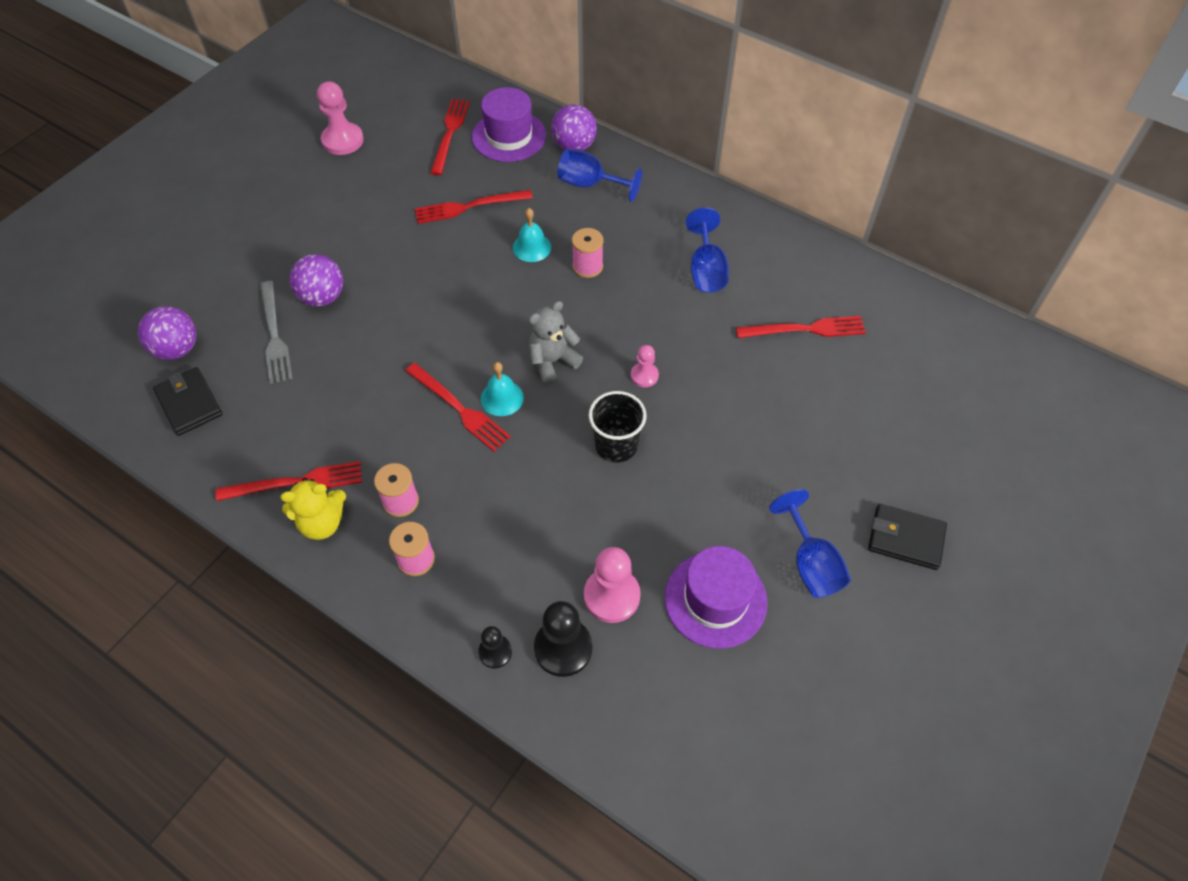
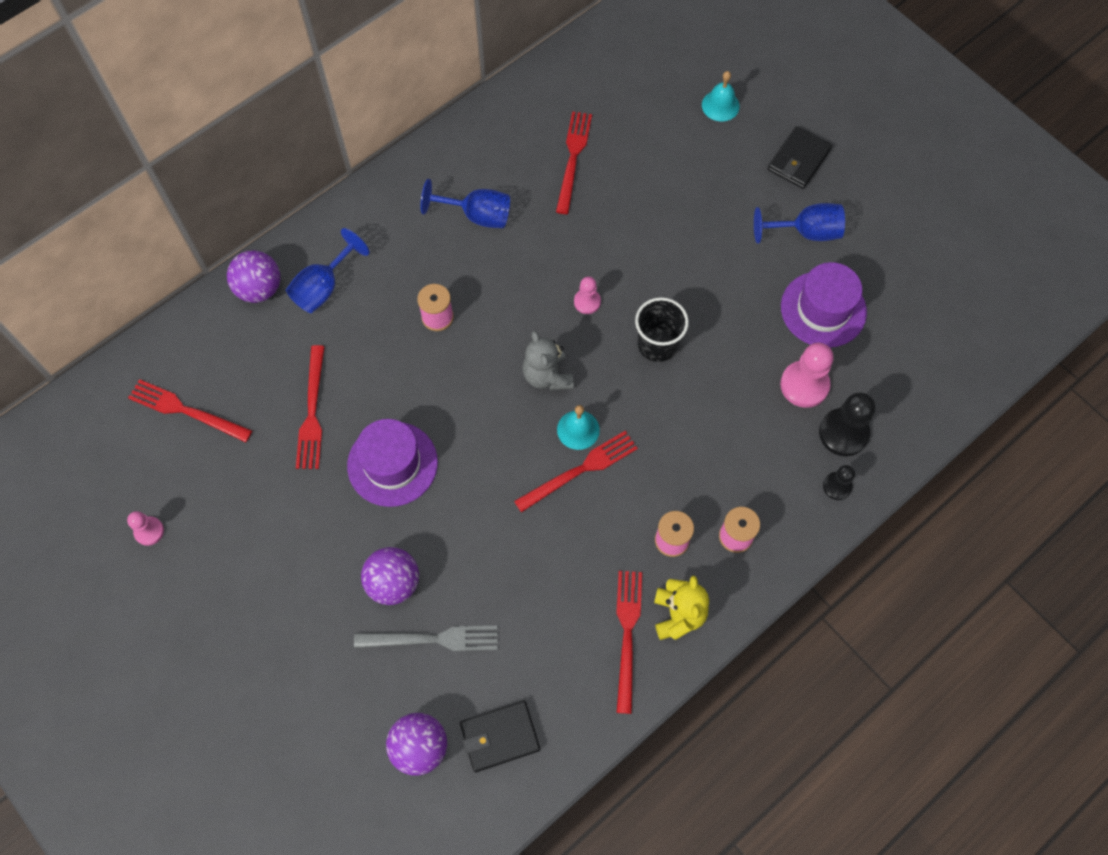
camera: 75 degrees left, 10 degrees up
(342, 140) = (149, 531): pink pawn -> pink pawn, size x0.57
(509, 136) = (216, 350): purple hat -> purple hat (392, 464)
(532, 247) = (393, 362): turquoise bell -> turquoise bell (720, 105)

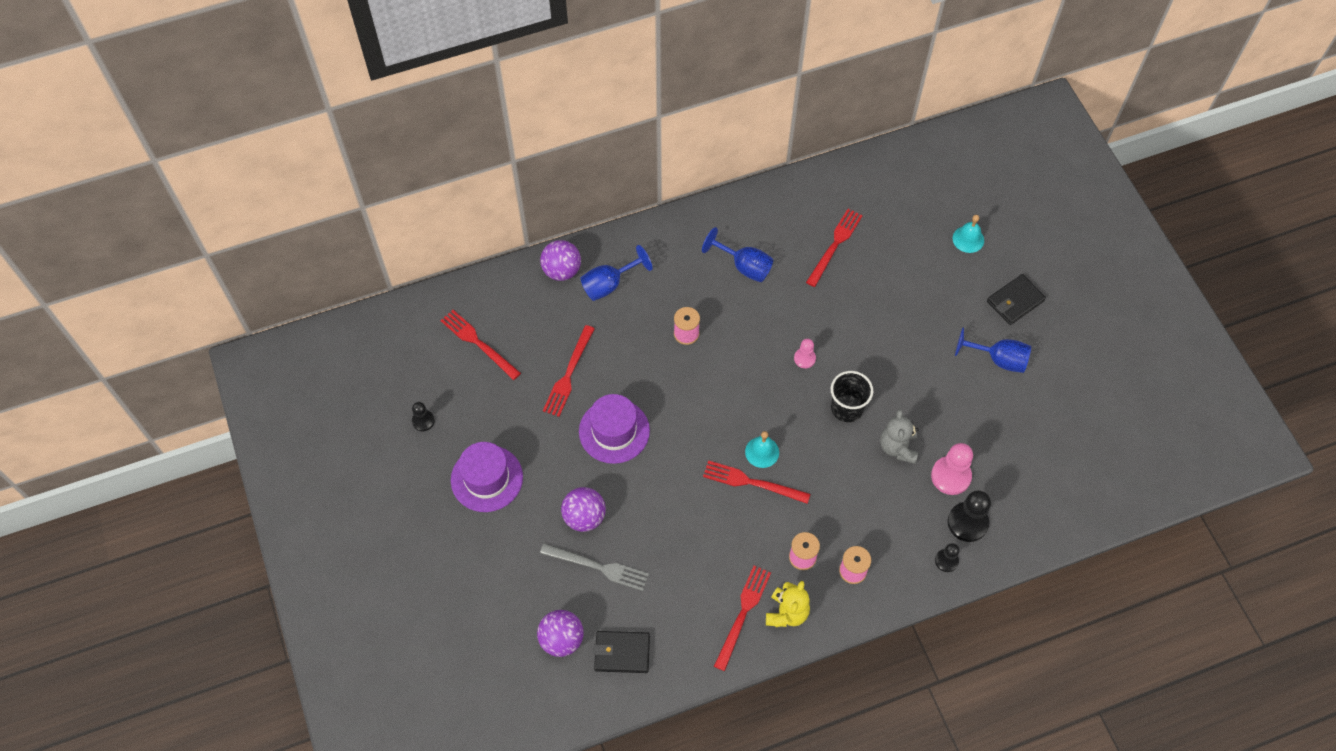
camera: 20 degrees right, 5 degrees down
(149, 531) = (423, 421): pink pawn -> black pawn
(547, 376) = (753, 404): grey teddy bear -> grey teddy bear (898, 447)
(580, 470) = (752, 482): red fork -> red fork turned 150 degrees counterclockwise
(823, 309) = (989, 423): purple hat -> purple hat (487, 478)

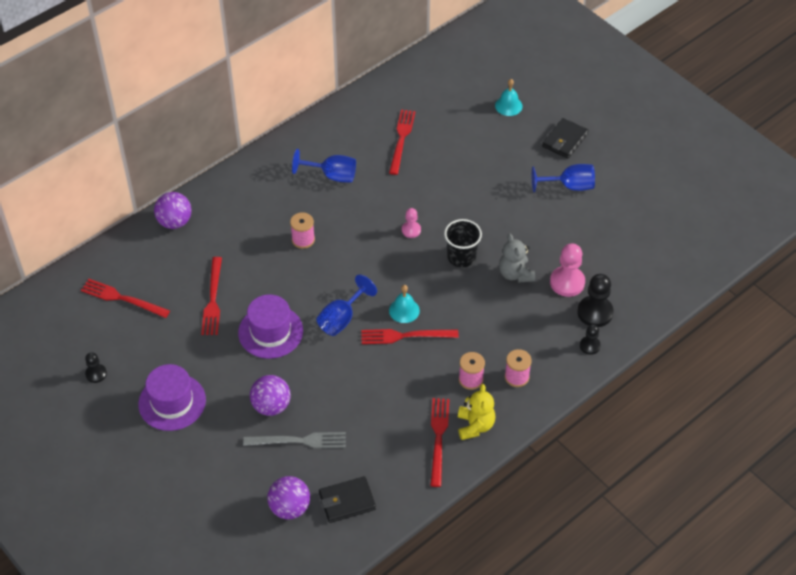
camera: 20 degrees left, 10 degrees down
(609, 284) = (221, 221): blue goblet -> blue goblet (341, 319)

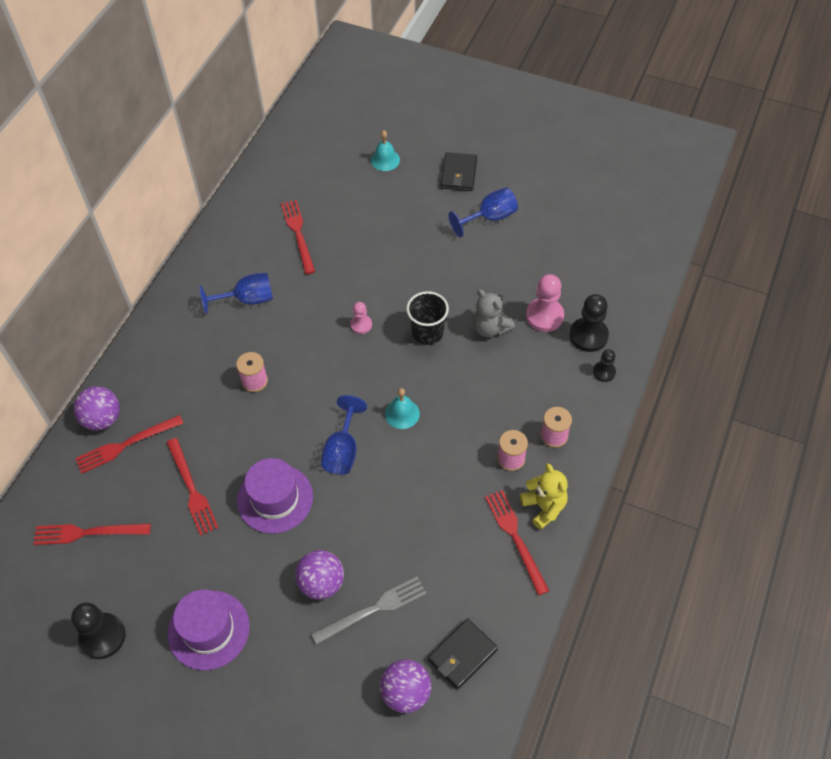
camera: 25 degrees left, 5 degrees up
(96, 374) = (102, 636): black pawn -> black pawn, size x1.75
(405, 336) = (419, 441): red fork -> red fork (126, 444)

